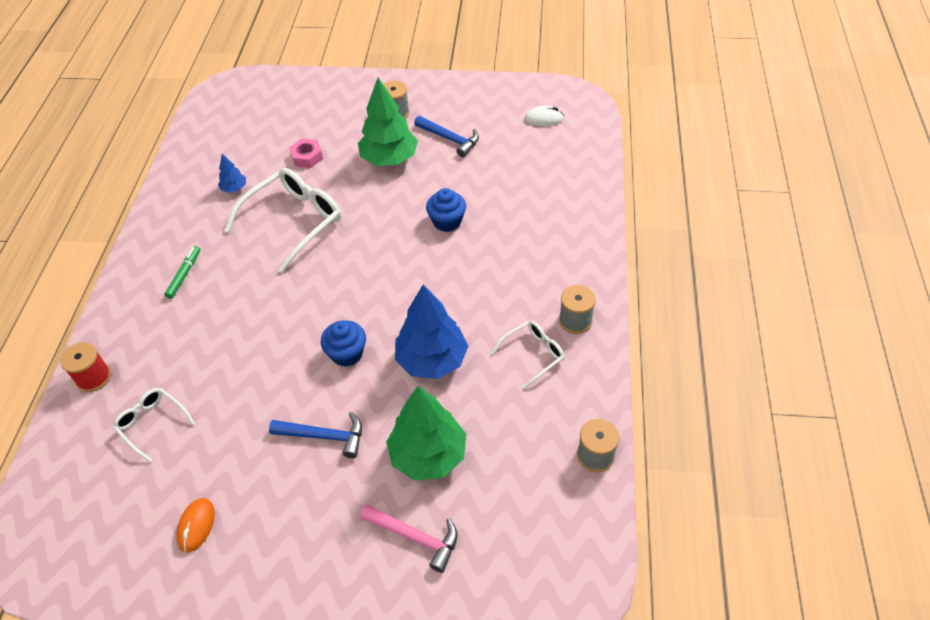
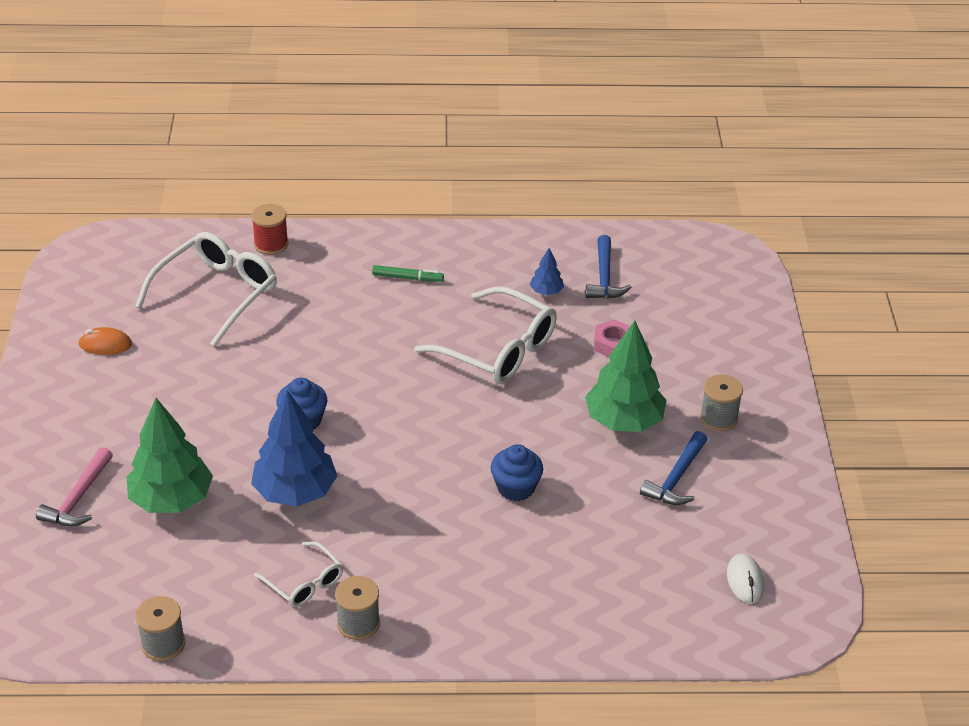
camera: 80 degrees right, 10 degrees down
(152, 424) = (216, 294): white glasses -> white glasses, size x1.87
(324, 436) = (197, 417): blue hammer -> blue hammer (604, 277)

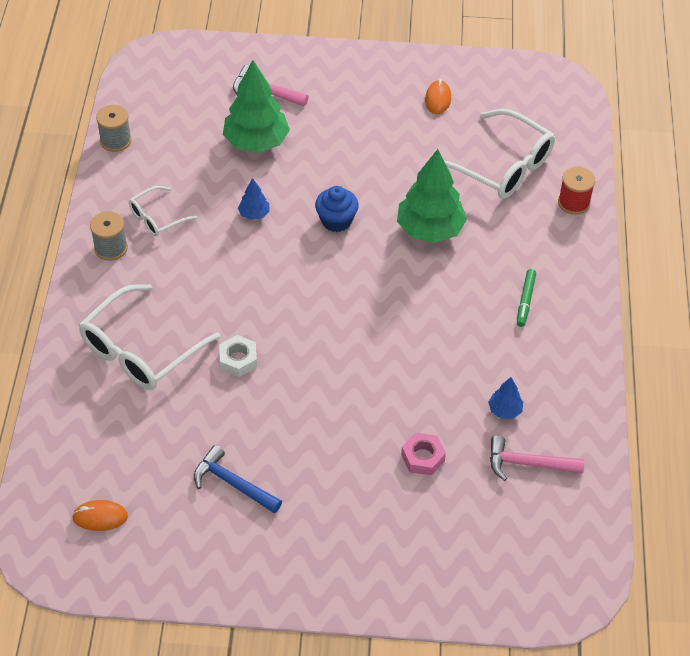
camera: 95 degrees right, 10 degrees up
(295, 492) = (254, 214): blue tree -> blue tree, size x0.46
(498, 349) = (419, 362): white glasses -> white glasses (141, 350)
(516, 487) = (238, 360): blue cupcake -> white nut
(604, 277) = (528, 464): blue hammer -> pink hammer
(624, 421) = (313, 452): green tree -> green tree (430, 229)
(718, 418) = (309, 533): grey spool -> none
(745, 581) = (100, 517): white mouse -> orange mouse

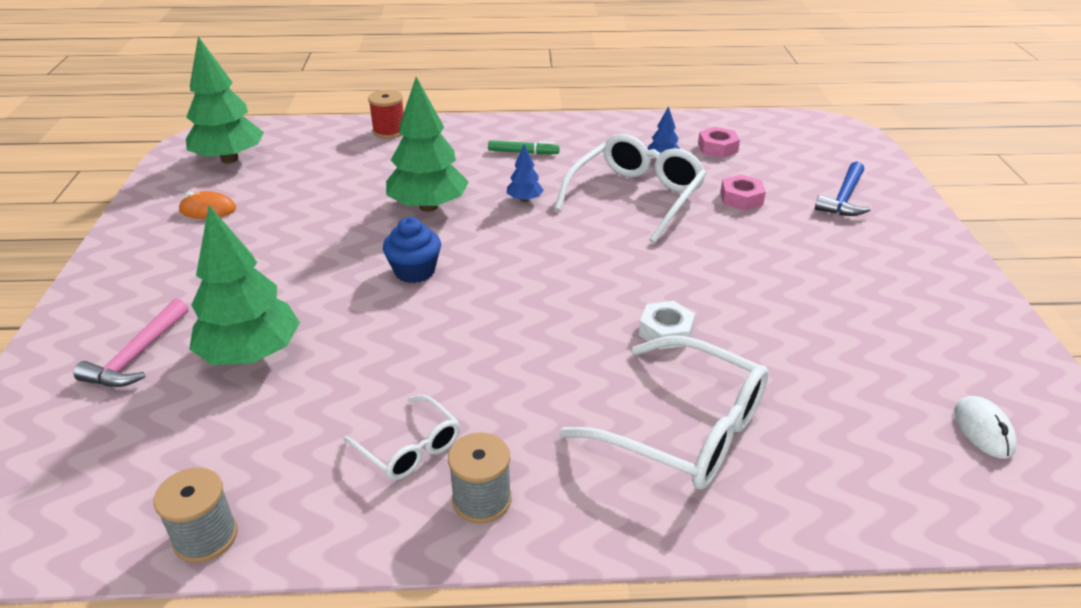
camera: 95 degrees left, 15 degrees down
(100, 517) = (983, 430): orange mouse -> white mouse
(233, 483) = (852, 317): blue hammer -> blue hammer (844, 198)
(254, 214) = (402, 342): blue tree -> blue tree (524, 200)
(502, 166) = (331, 168): white glasses -> white glasses (636, 197)
(522, 101) = (229, 159): none -> green tree
(528, 464) = (717, 148): pink hammer -> pink nut

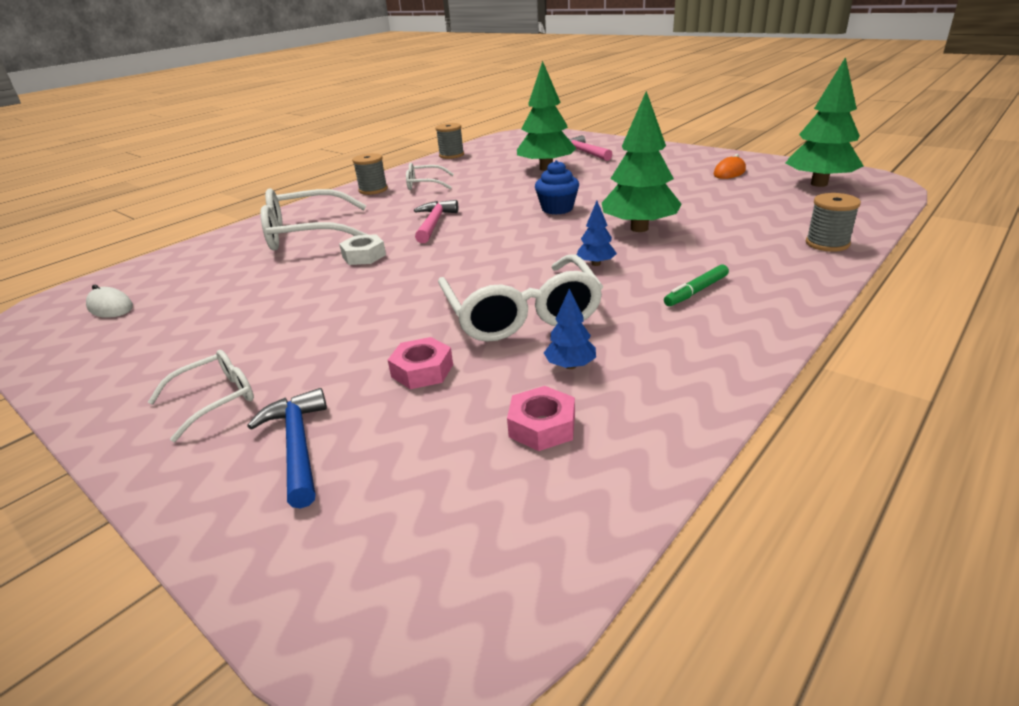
camera: 135 degrees right, 5 degrees down
(389, 131) = (827, 243): red spool -> grey spool
(540, 336) = (434, 223): none -> pink hammer
(884, 250) = (215, 399): none -> white glasses

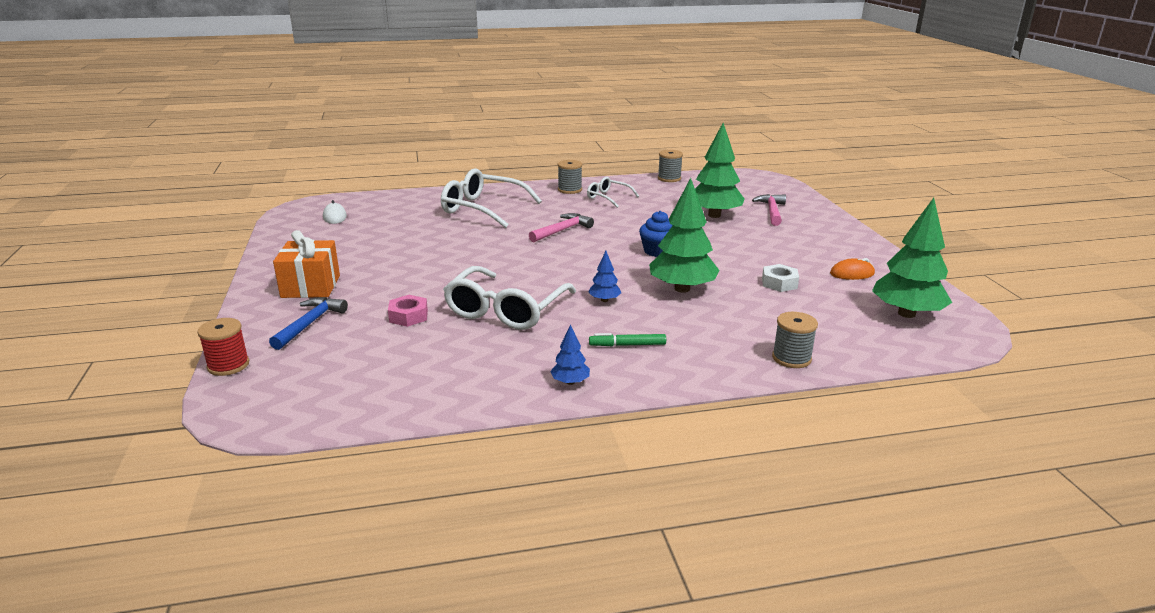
camera: 35 degrees right, 5 degrees down
(215, 399) = (311, 286): white glasses -> orange gift
(257, 579) = (228, 365): none -> red spool
(364, 256) = (488, 237): white nut -> white nut (779, 283)
(542, 426) = (412, 369): pink nut -> none
(570, 366) = (477, 349): blue tree -> blue tree (570, 382)

